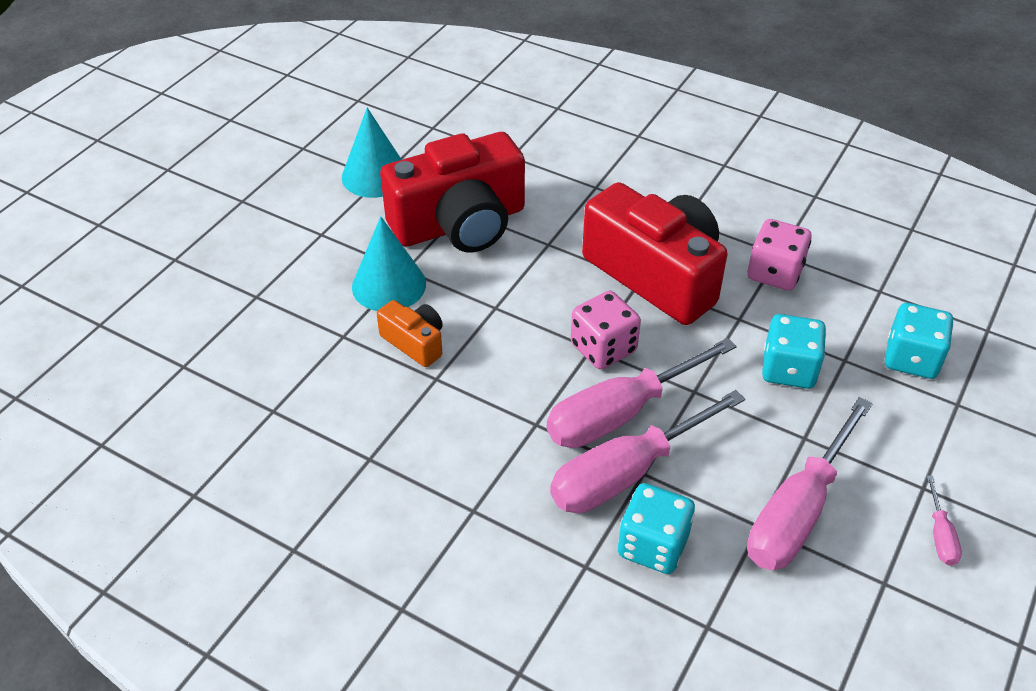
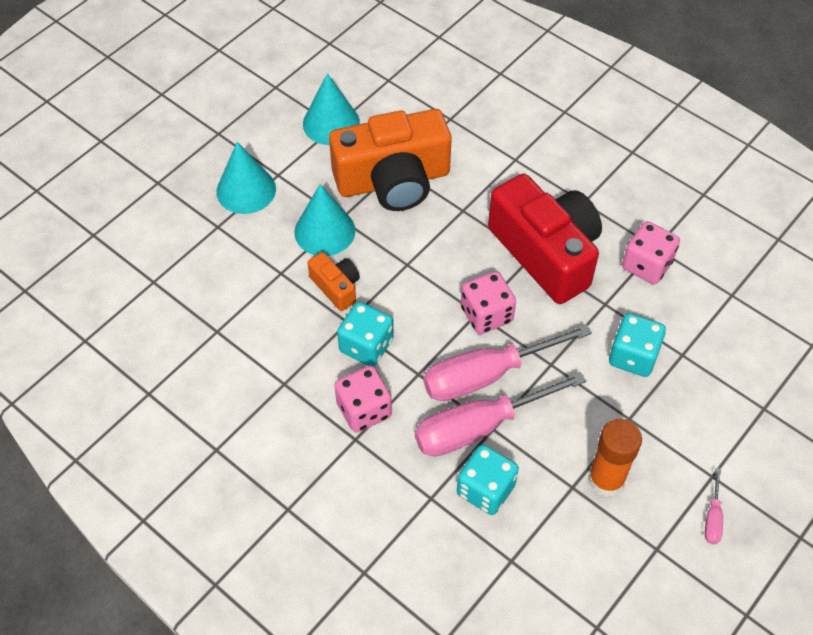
camera: 10 degrees right, 10 degrees up
(285, 254) = (246, 190): none -> turquoise cone
(460, 224) = (393, 180): red camera -> orange camera
(477, 474) = (364, 410): none -> pink dice
(798, 511) = (606, 479): pink screwdriver -> orange glue stick
(911, 359) = (738, 362): turquoise dice -> turquoise dice (366, 346)

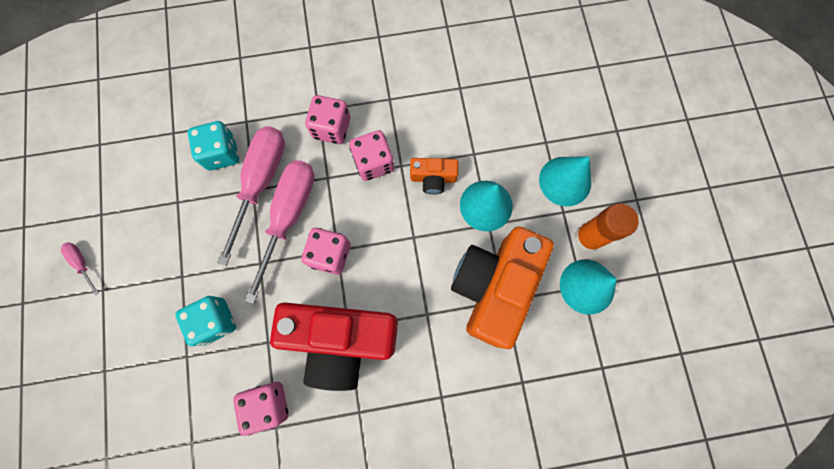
camera: 130 degrees right, 20 degrees up
(366, 346) = (373, 163): turquoise dice -> pink dice
(606, 479) = (162, 225): orange glue stick -> orange glue stick (588, 237)

